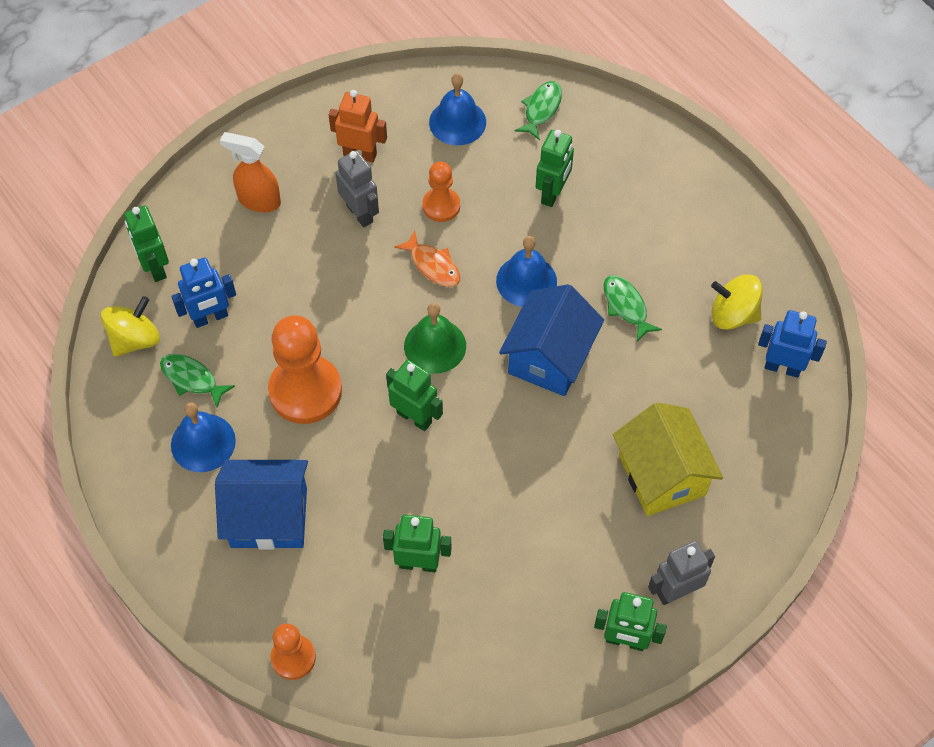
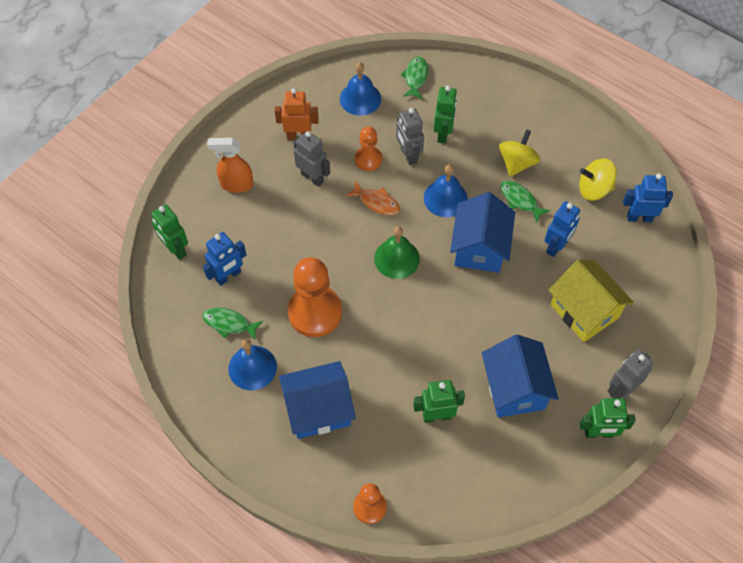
camera: 15 degrees left, 0 degrees up
(135, 339) = (177, 305): yellow spinning top -> yellow spinning top (517, 163)
(414, 417) = (399, 312): green robot -> none
(496, 212) = (408, 155): none -> grey robot
(533, 554) = (514, 389): none -> blue house
(654, 379) = (556, 246): none -> blue robot

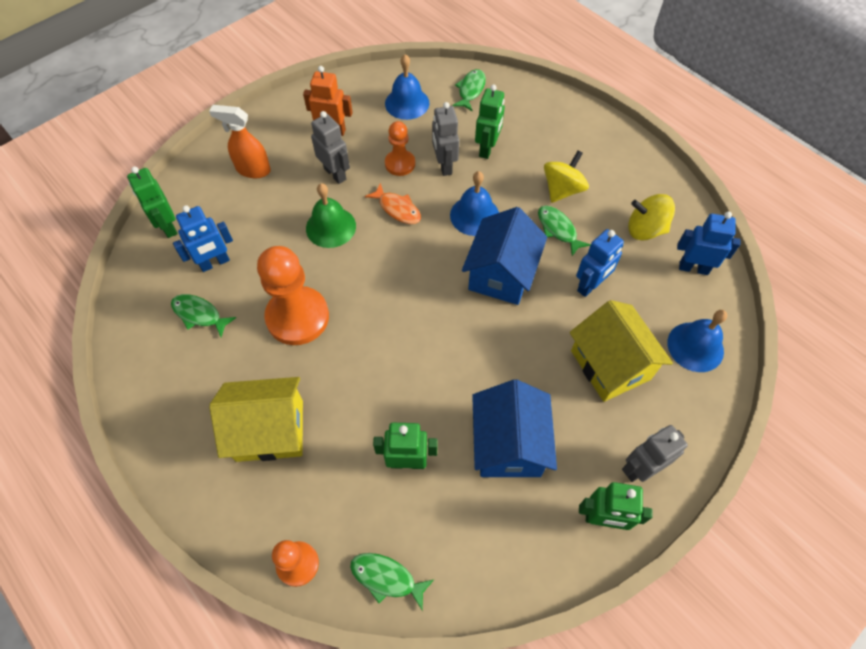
camera: 10 degrees right, 0 degrees up
(252, 367) = (209, 368): blue bell -> blue bell (695, 346)
(318, 410) = (270, 430): blue house -> yellow house
(396, 258) = (405, 272): green bell -> green bell (331, 227)
(441, 505) = (387, 578): none -> green fish

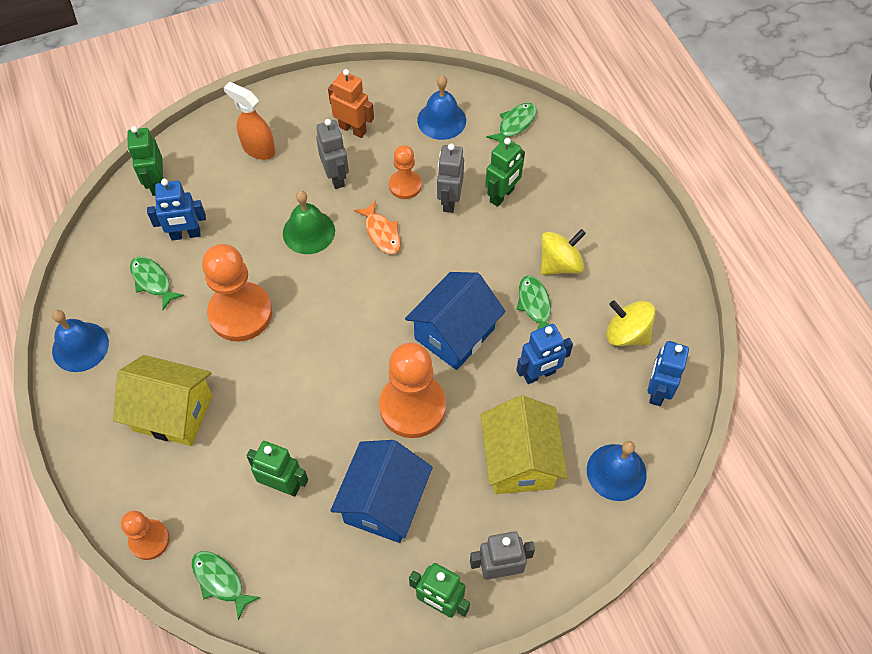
camera: 20 degrees right, 0 degrees up
(474, 215) = (456, 264): blue bell -> blue bell (80, 346)
(494, 349) = (412, 407): none -> orange pawn
(693, 268) = (657, 391): blue robot -> blue robot turned 105 degrees counterclockwise

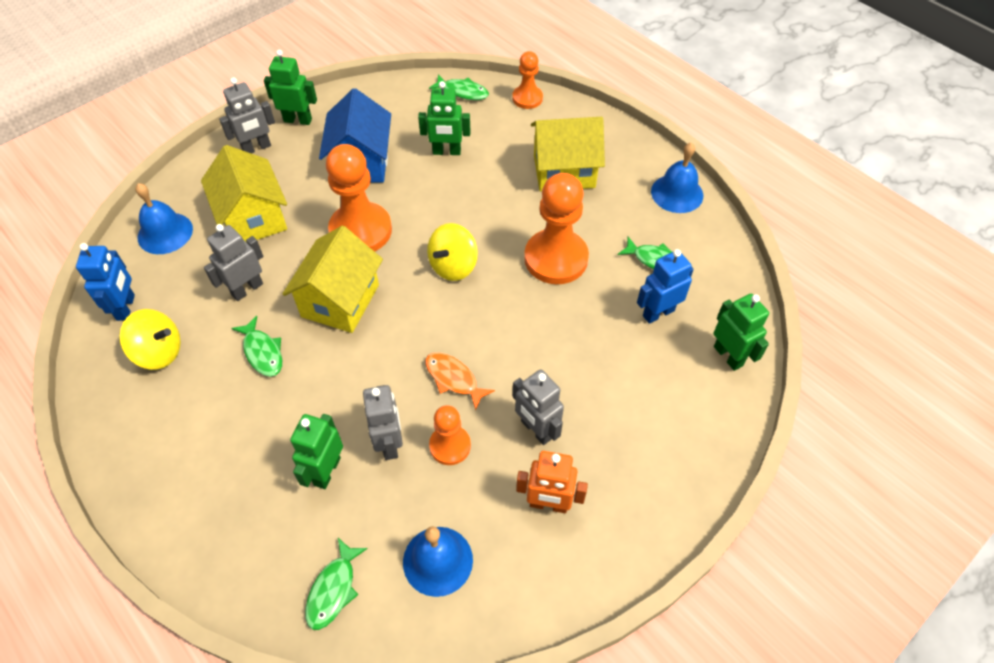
camera: 160 degrees right, 5 degrees down
(258, 149) = (647, 436): orange spray bottle -> none
(308, 232) = (533, 355): green bell -> none
(454, 334) = (340, 300): blue house -> yellow house
(539, 374) = (247, 289): blue robot -> grey robot
(560, 264) = (241, 406): yellow spinning top -> yellow spinning top (453, 266)

